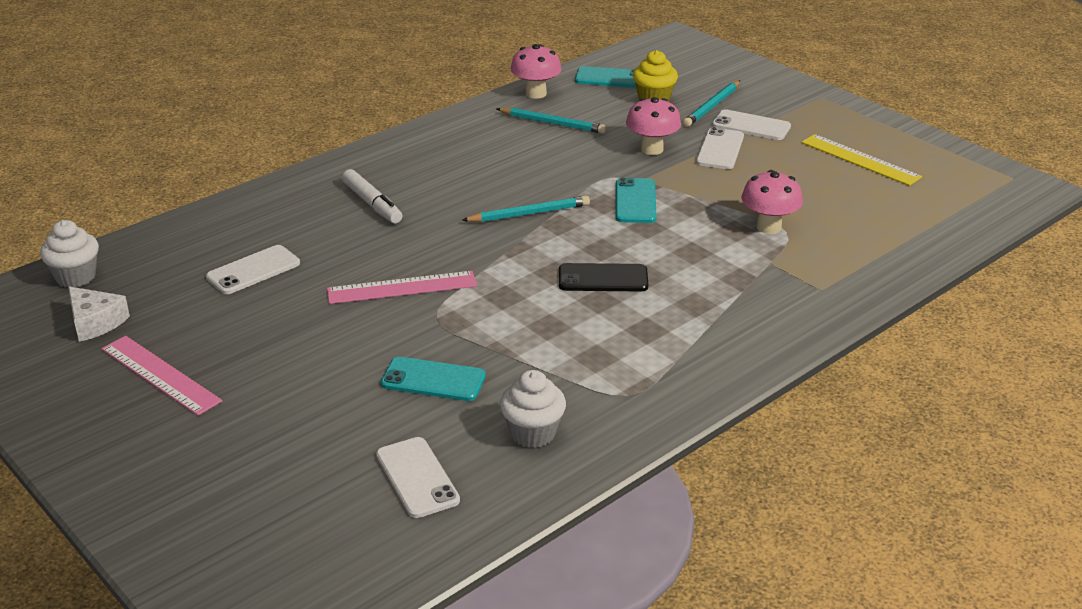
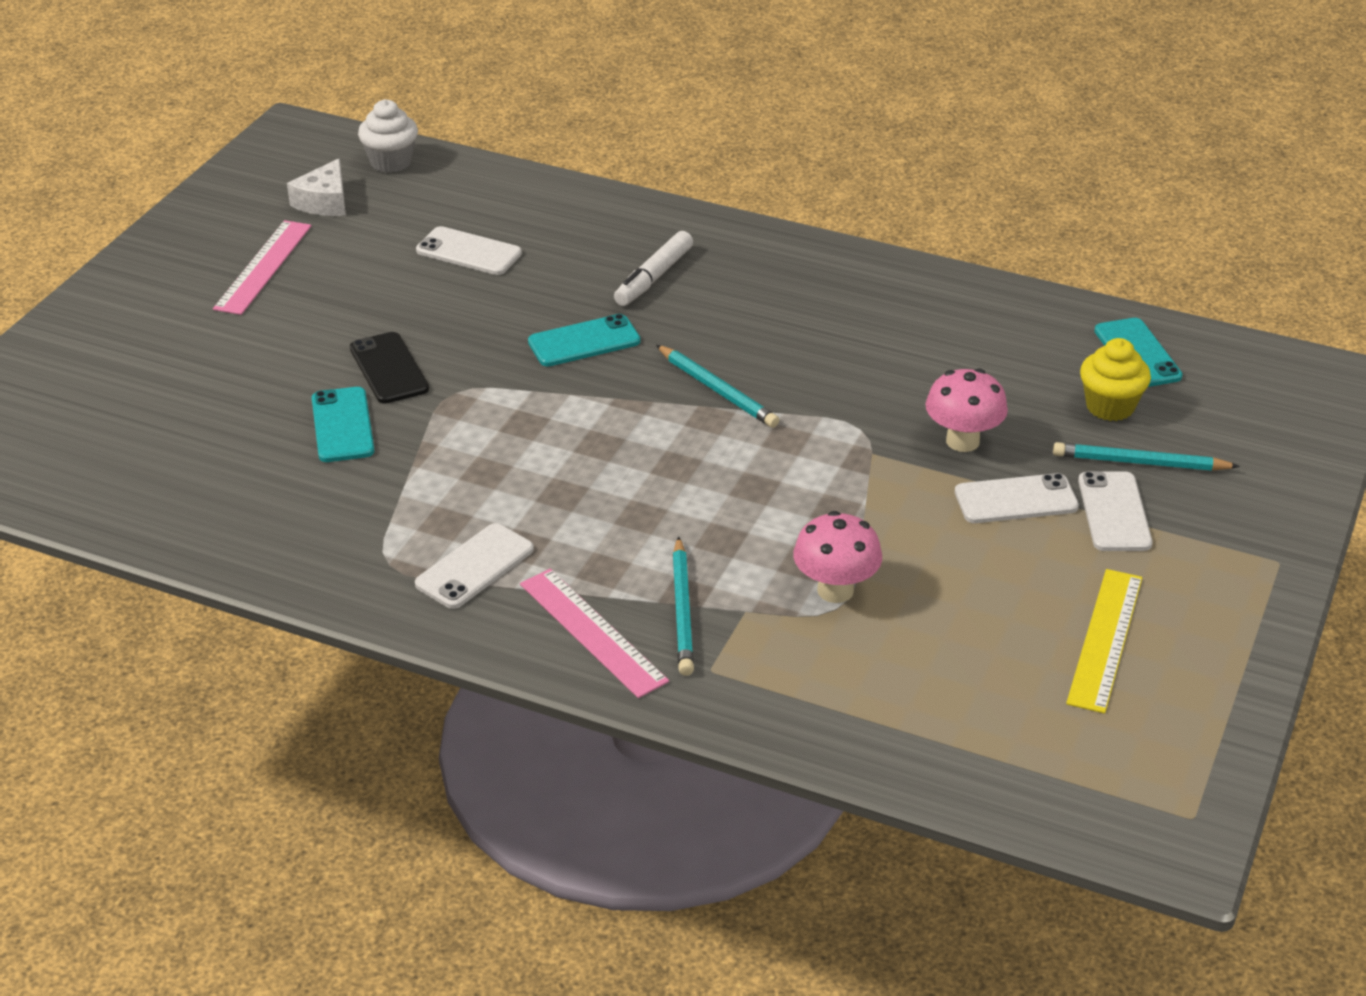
camera: 65 degrees right, 5 degrees up
(402, 287) = (498, 352): pink ruler -> pink ruler (593, 632)
(417, 478) = (180, 465): white phone -> white phone (474, 567)
(533, 433) = (286, 517): white cupcake -> none
(536, 93) = (1030, 307): pink mushroom -> none
(553, 123) = (959, 344): turquoise pencil -> turquoise pencil (682, 611)
(603, 278) = (612, 484): black phone -> black phone (389, 368)
(635, 201) = (812, 463): turquoise phone -> turquoise phone (584, 342)

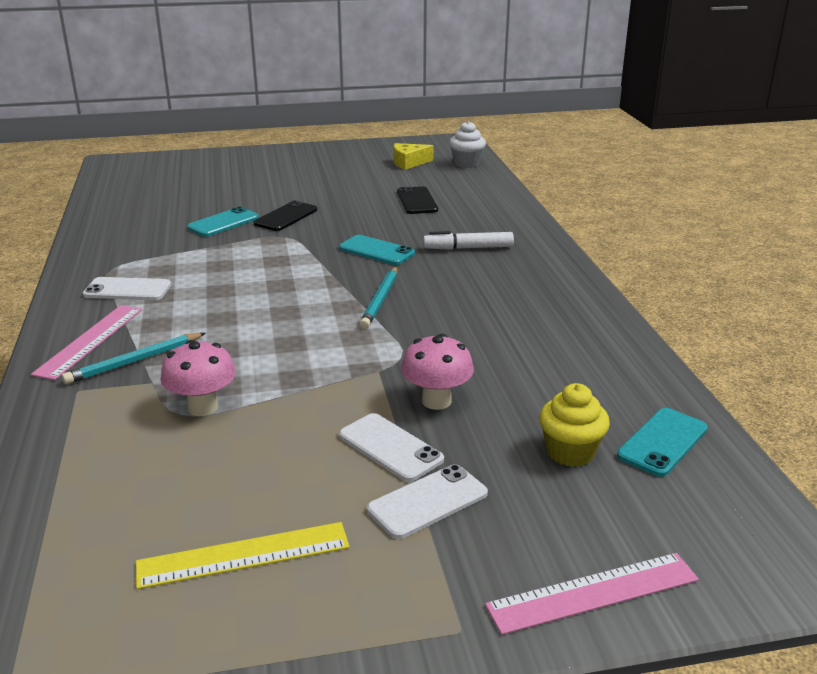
camera: 55 degrees right, 10 degrees down
(263, 267) = (335, 169): pink ruler -> pink ruler (593, 592)
(324, 202) = (409, 163): white cheese -> yellow cheese
(469, 252) = (417, 201): white phone -> black phone
(1139, 462) = (513, 492): turquoise pencil -> none

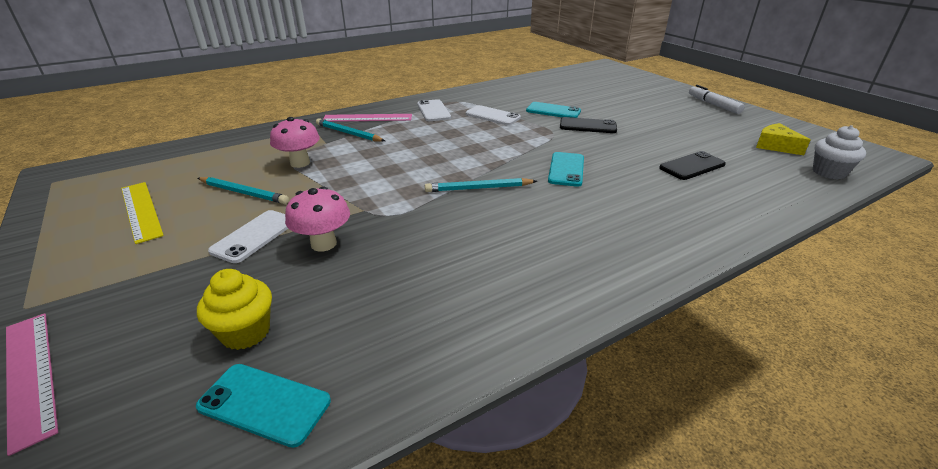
camera: 70 degrees right, 5 degrees up
(262, 457) = (243, 193): none -> turquoise pencil
(428, 502) = (181, 266): white phone -> white phone (492, 116)
(468, 248) = (619, 209): white marker -> white marker (713, 105)

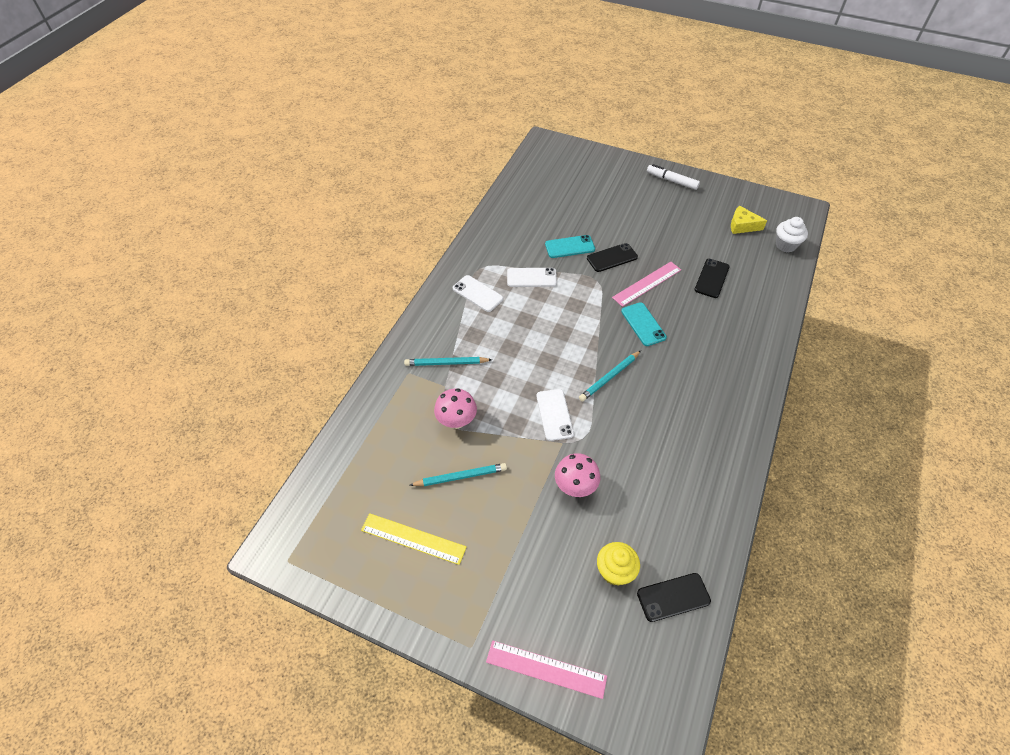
camera: 35 degrees left, 20 degrees up
(254, 236) = (525, 508): white phone -> white phone (554, 415)
(264, 403) = (673, 597): turquoise phone -> black phone
(367, 118) = (435, 333): pink ruler -> pink ruler (647, 284)

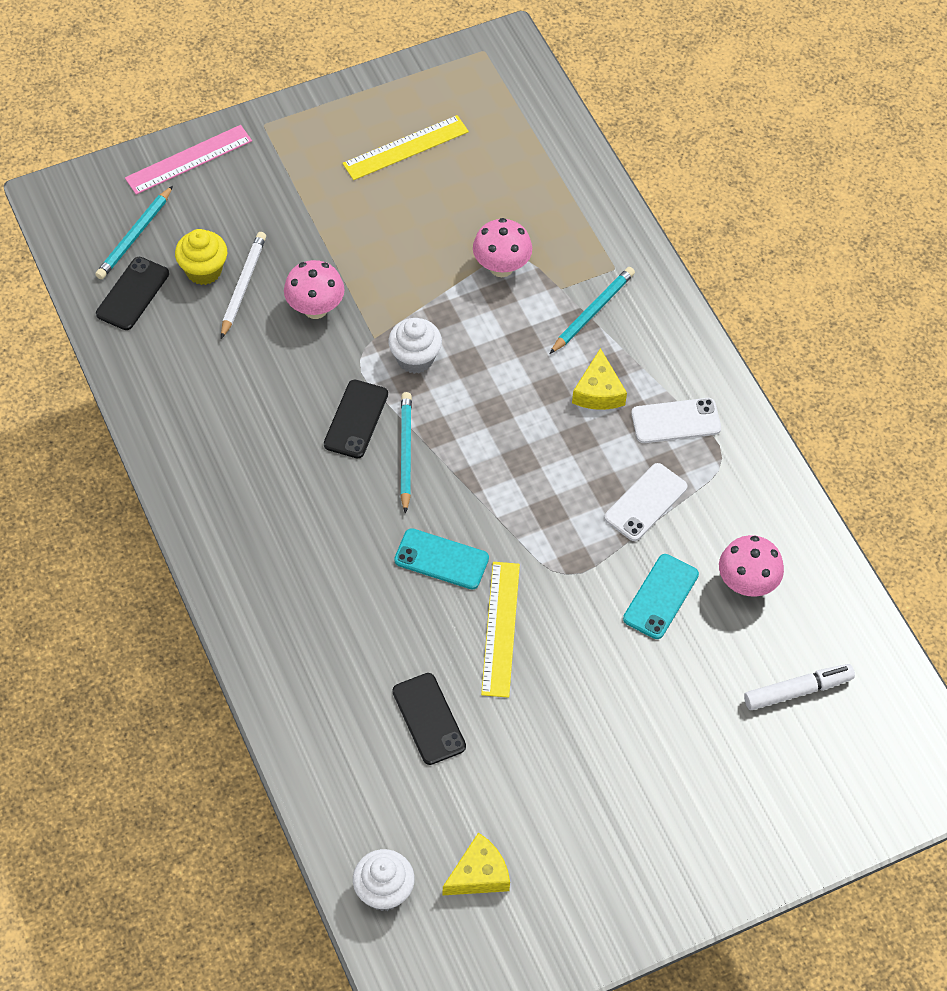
camera: 130 degrees right, 5 degrees up
(461, 477) = (430, 225): turquoise pencil -> turquoise pencil (134, 236)
(492, 330) = (598, 391): none -> yellow cheese
(532, 227) = (746, 584): none -> pink mushroom
(554, 415) = (415, 358): white phone -> white cupcake
(601, 538) = (243, 285): none -> white pencil
(612, 258) = (588, 630): black phone -> black phone (356, 419)
(647, 284) = (500, 628): pink ruler -> yellow ruler
(672, 181) = (672, 879): white marker -> white marker (797, 690)

